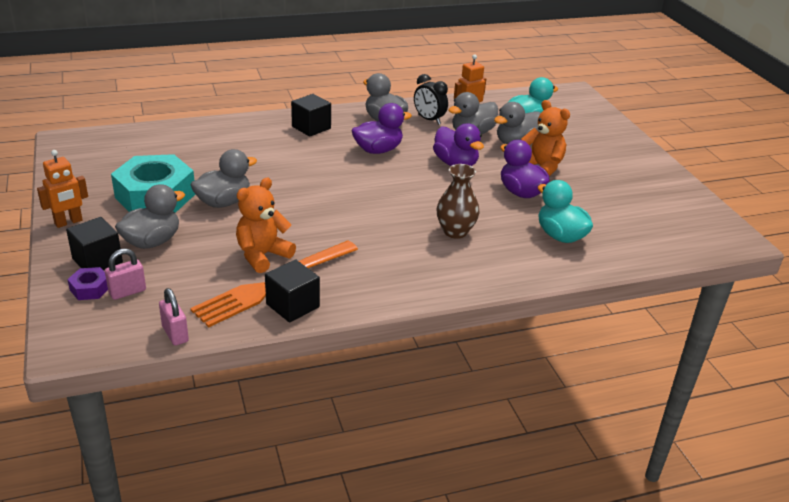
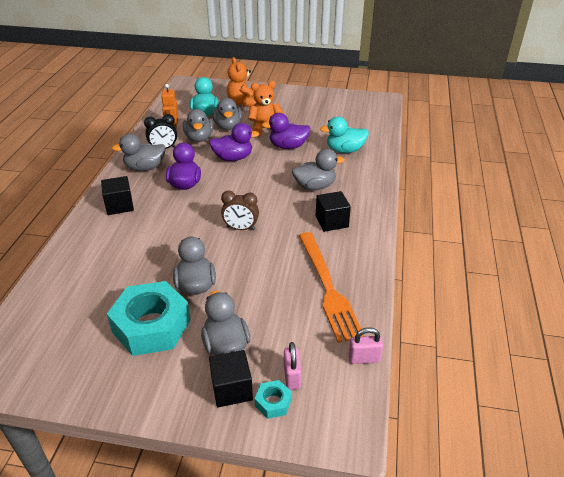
camera: 60 degrees left, 5 degrees up
(68, 222) = (151, 399): orange robot -> none
(90, 288) = (273, 402): purple nut -> turquoise nut
(262, 255) = (287, 283): orange teddy bear -> orange teddy bear (242, 103)
(292, 305) = (359, 285): black cube -> black cube (331, 221)
(331, 203) = (241, 228): none -> brown clock
(455, 231) = (315, 186): brown vase -> grey duck

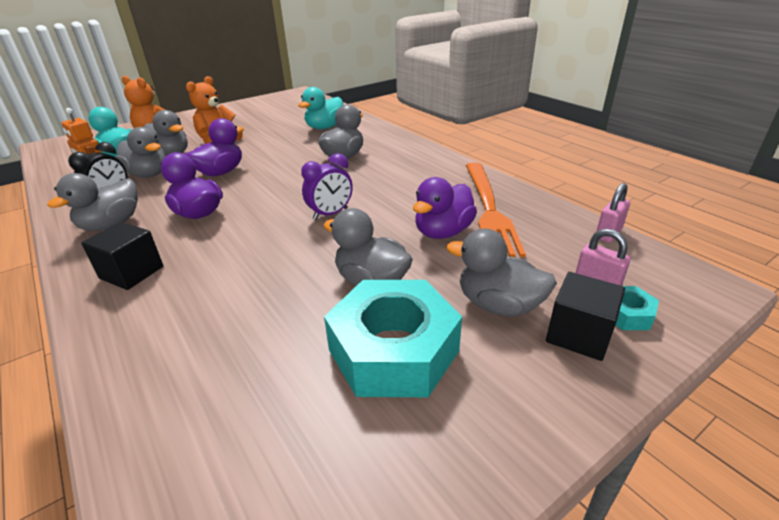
camera: 45 degrees left, 5 degrees down
(241, 228) = (330, 214): brown clock -> purple clock
(288, 146) = (266, 144): purple duck -> purple duck (443, 232)
(327, 287) = (489, 209): orange fork -> orange fork turned 60 degrees clockwise
(331, 221) = (403, 170): black cube -> none

